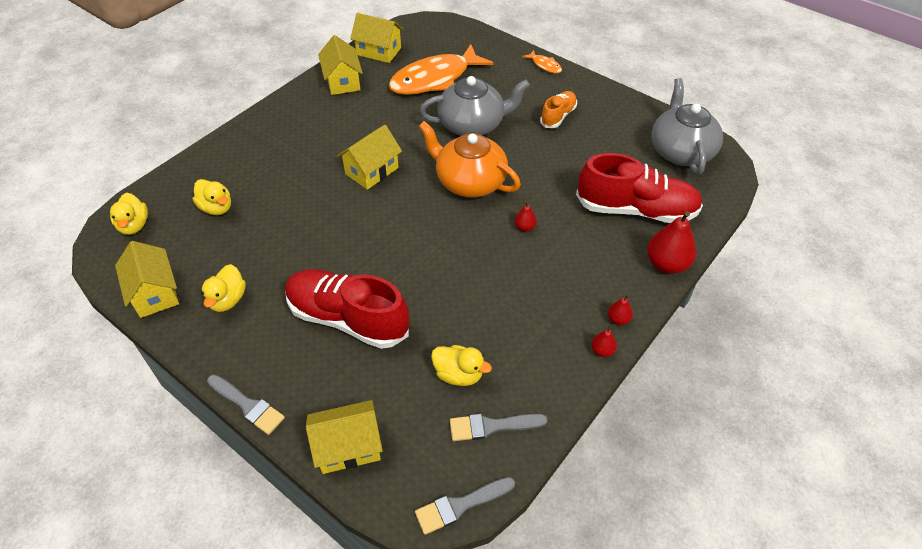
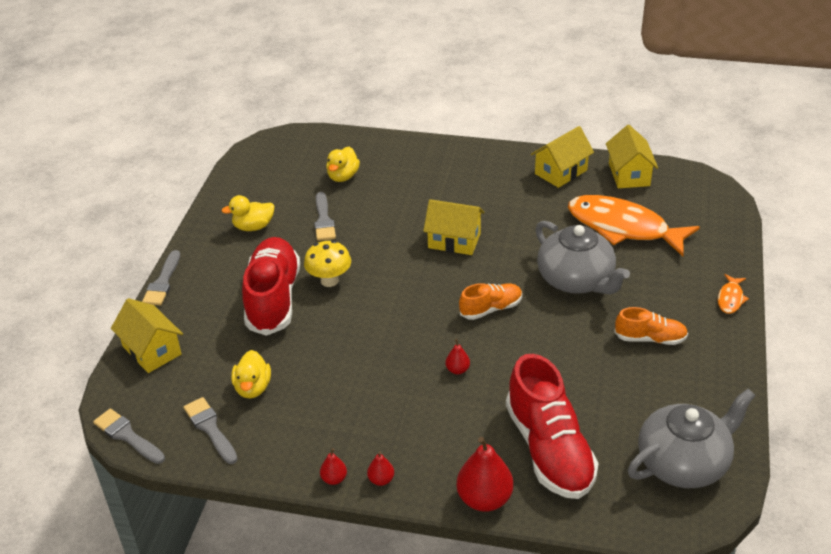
camera: 65 degrees right, 10 degrees down
(134, 225) = (295, 147): yellow duck -> none
(155, 293) = (238, 189): yellow house -> none
(267, 243) = (324, 220): none -> grey brush
(356, 269) = (329, 281): none -> yellow mushroom
(469, 182) = (491, 309): orange teapot -> orange shoe

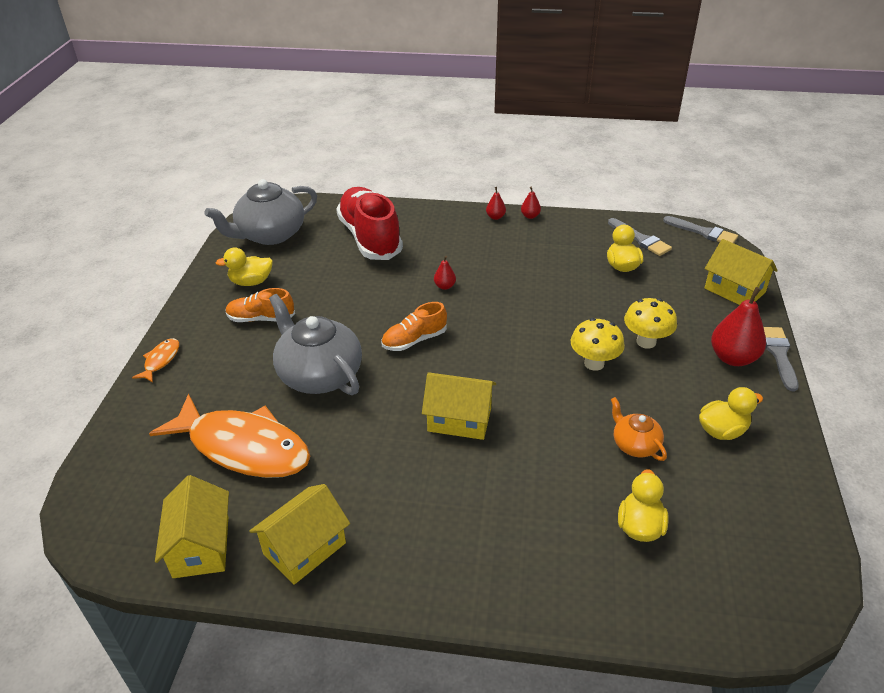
camera: 175 degrees right, 0 degrees up
(273, 298) = (646, 342): red shoe -> yellow mushroom
(324, 220) = (635, 444): grey brush -> orange teapot
(484, 499) = (420, 211): red pear -> red pear (733, 358)
(679, 386) = (251, 282): none -> yellow duck

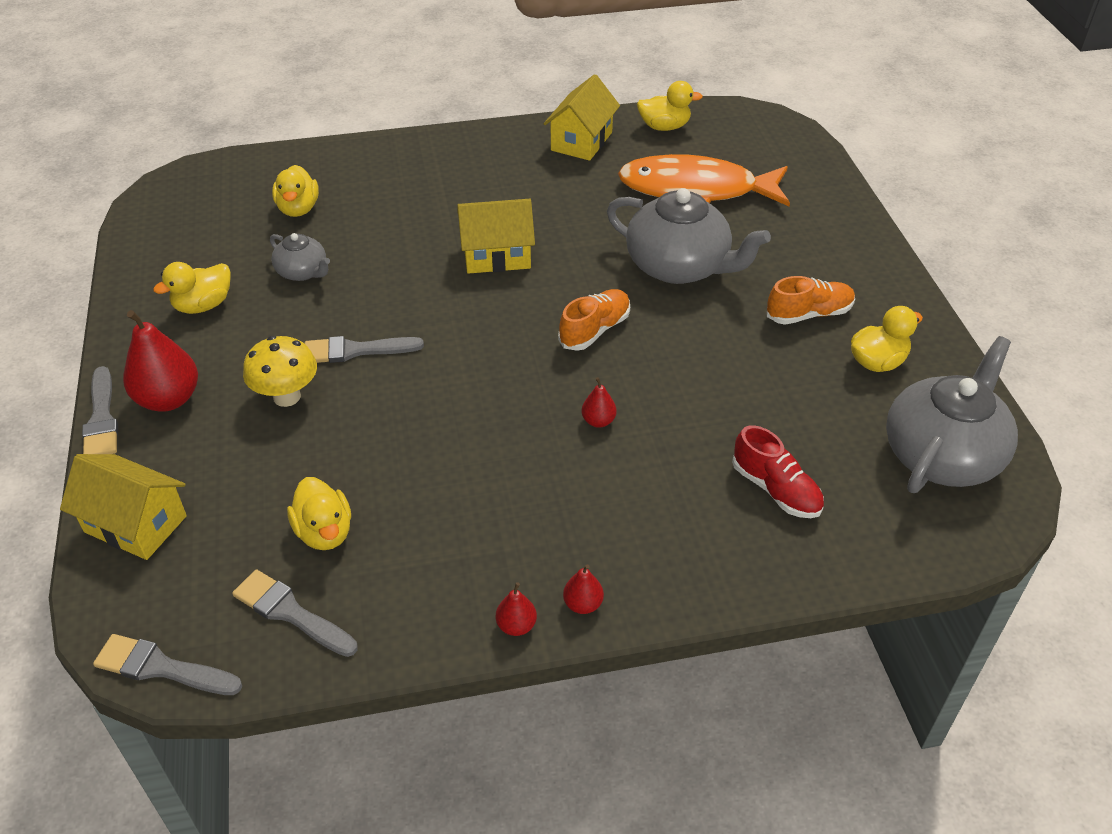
camera: 160 degrees right, 5 degrees up
(160, 360) = (868, 242): orange fish -> none
(201, 546) = (664, 127): yellow house -> yellow duck
(370, 238) = (775, 489): red shoe -> red shoe, size x0.52
(594, 363) = (355, 350): yellow mushroom -> grey brush
(635, 444) = (302, 272): orange teapot -> grey teapot

